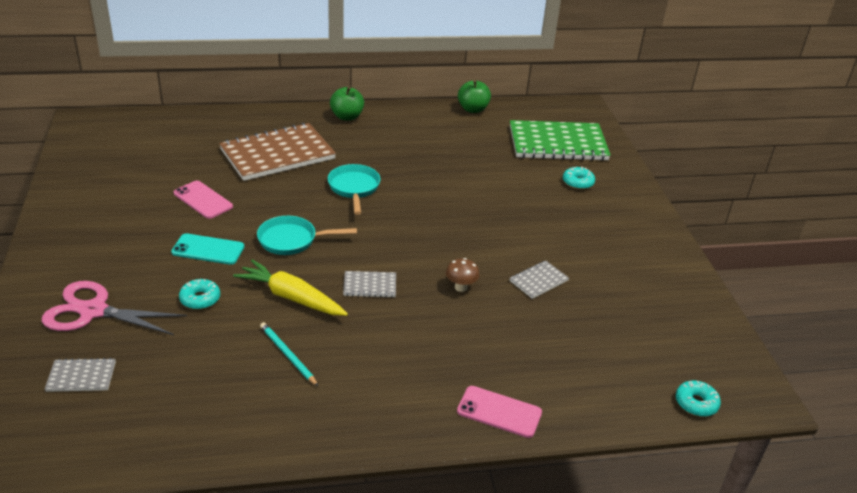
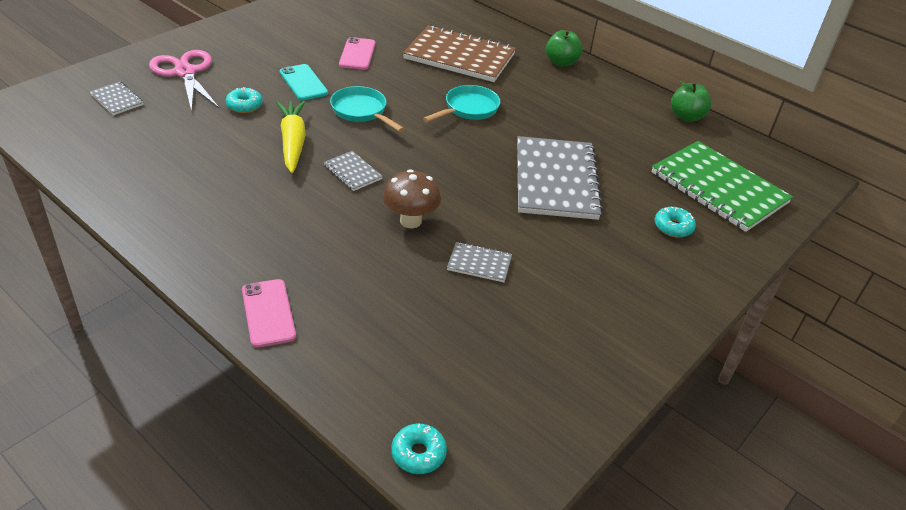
camera: 50 degrees right, 5 degrees up
(287, 355) = (225, 171): turquoise pencil -> none
(461, 287) = (410, 221): brown mushroom -> brown mushroom, size x1.57
(483, 199) = (556, 180): none -> grey notebook

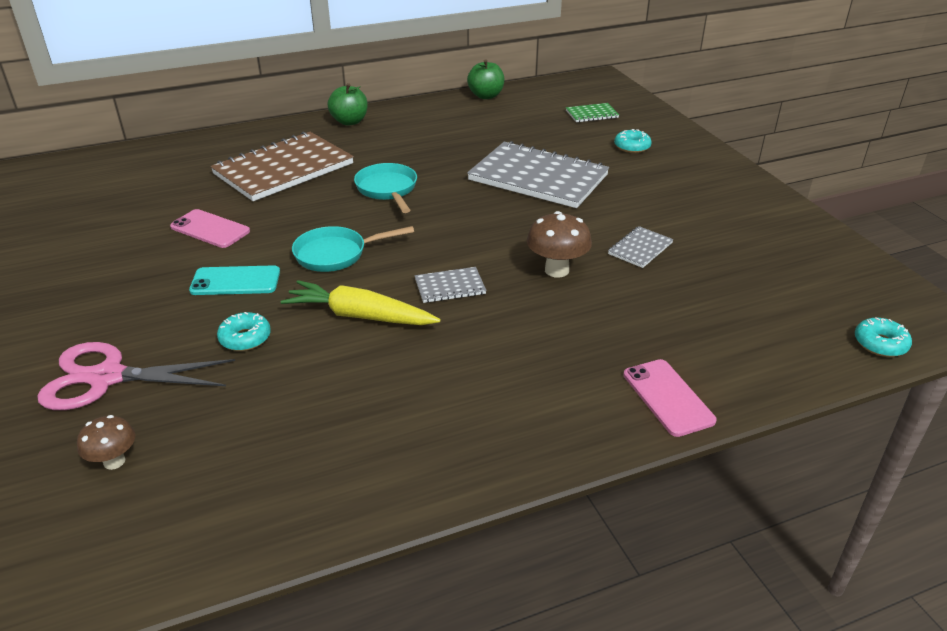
camera: 60 degrees left, 5 degrees down
(117, 99) = (114, 461): grey notebook -> brown mushroom
(268, 313) = (667, 397): pink phone -> pink phone turned 60 degrees clockwise
(718, 188) = (592, 114): green notebook -> green notebook, size x0.44

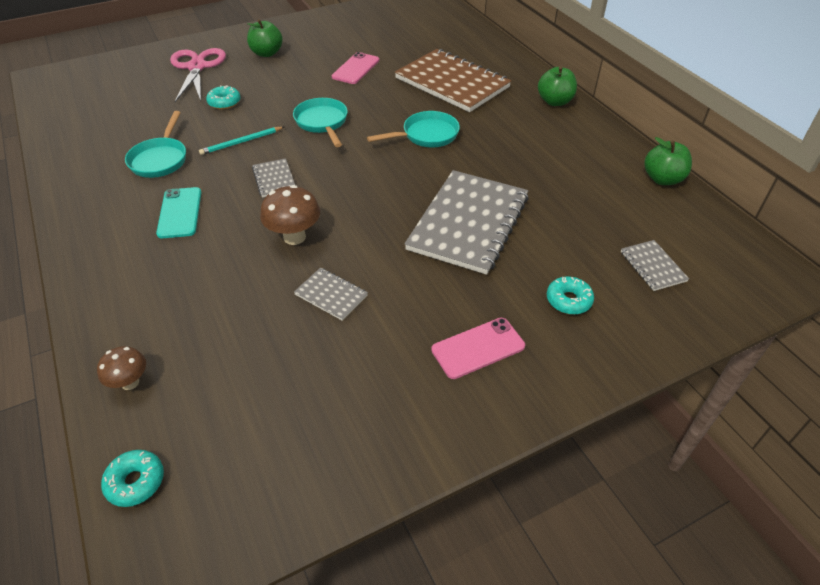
camera: 85 degrees right, 10 degrees up
(109, 305) = (267, 53): none -> green apple
(114, 461) = (127, 83): brown mushroom -> brown mushroom (130, 382)
(235, 281) = (289, 89): turquoise phone -> turquoise phone (180, 213)
(360, 316) = (241, 142): yellow carrot -> turquoise pencil
(381, 388) = (160, 159): none -> turquoise pan
(592, 114) = (652, 266): green notebook -> grey notebook
(667, 397) = (107, 299): pink phone -> pink phone (478, 348)

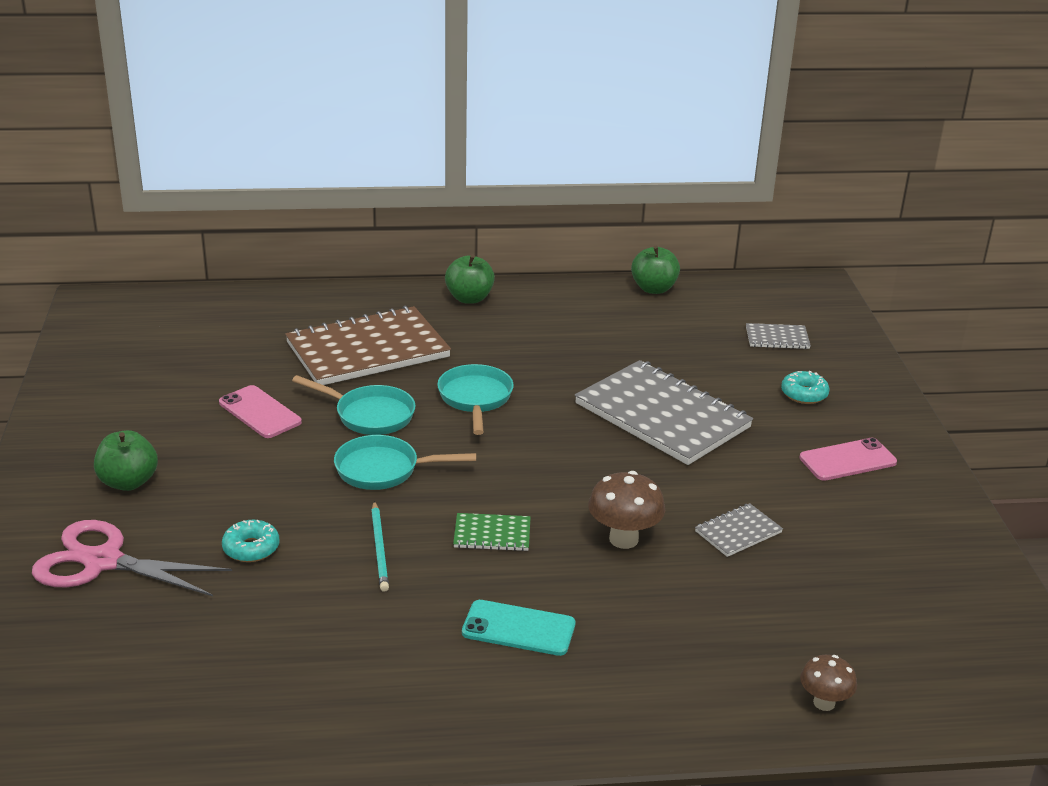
camera: 70 degrees left, 15 degrees down
(136, 482) = (962, 709): turquoise donut -> none
(160, 159) = (368, 633): turquoise pan -> turquoise pan (369, 415)
(274, 179) = (492, 534): grey notebook -> green notebook
(478, 348) = (847, 460): pink phone -> pink phone turned 75 degrees clockwise

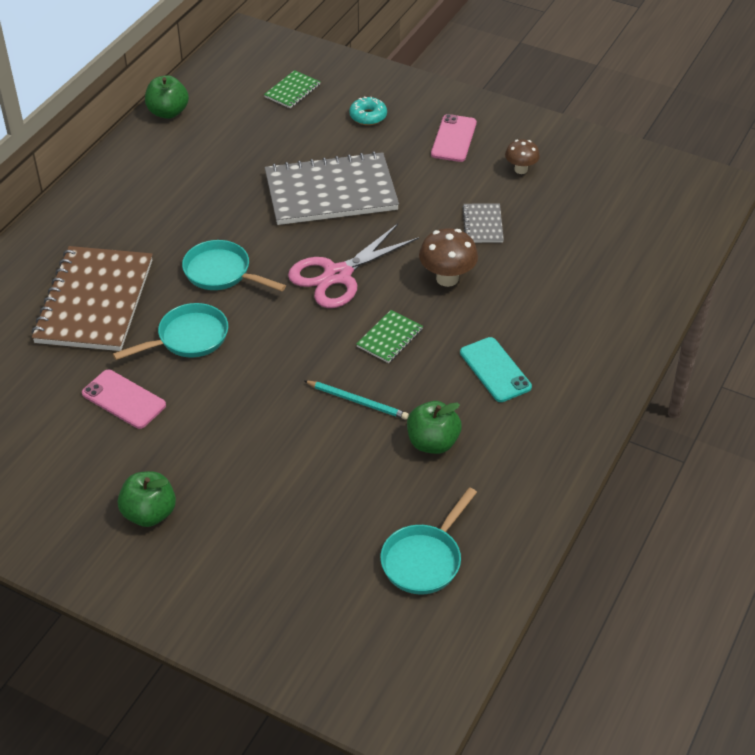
camera: 55 degrees left, 15 degrees up
(103, 562) = (244, 563): pink scissors -> pink scissors (338, 275)
(251, 548) = (299, 470): turquoise donut -> none
(259, 412) = (123, 399): pink phone -> pink phone turned 45 degrees clockwise
(383, 470) = (266, 360): turquoise pan -> turquoise pan (424, 559)
(469, 298) = (77, 212): green apple -> green apple (432, 443)
(518, 628) = (495, 370): turquoise phone -> turquoise phone turned 75 degrees counterclockwise
(777, 338) = (292, 91): grey notebook -> green notebook
(824, 703) = (655, 273): brown mushroom -> brown mushroom (520, 169)

